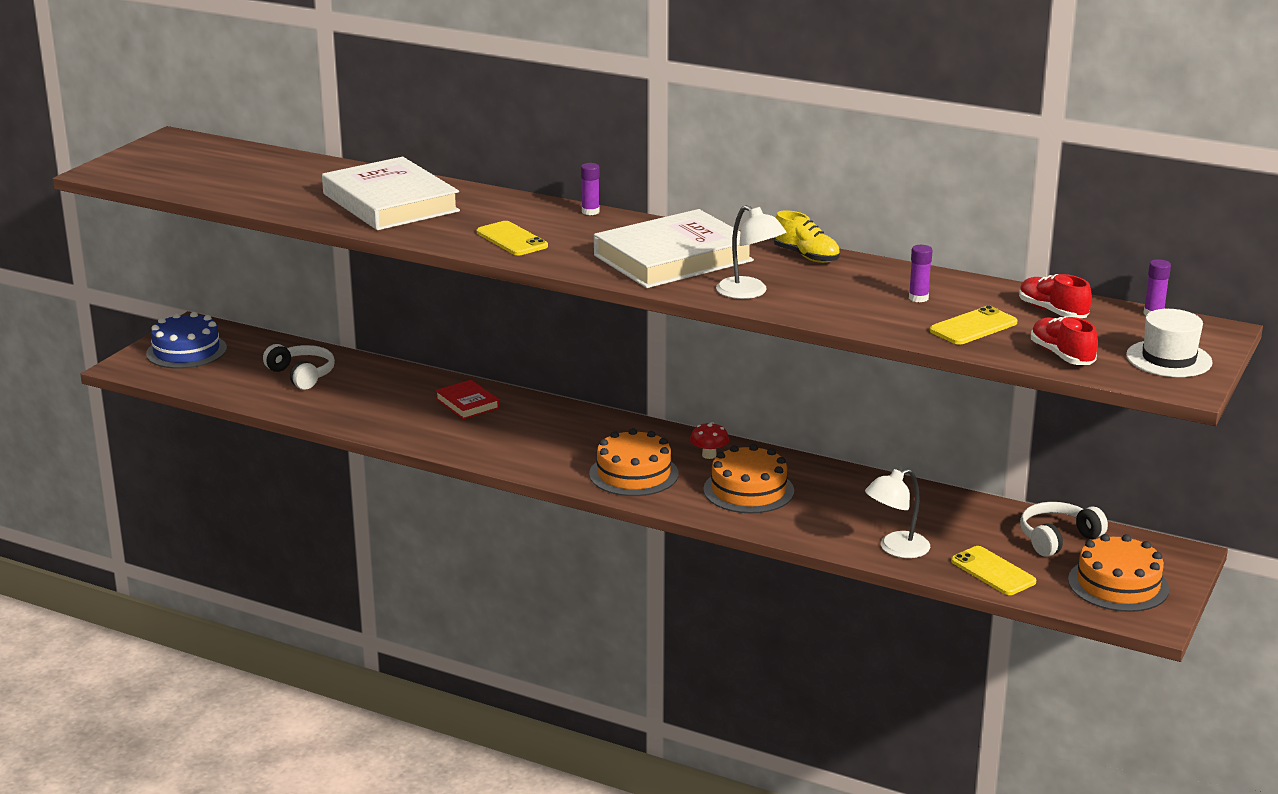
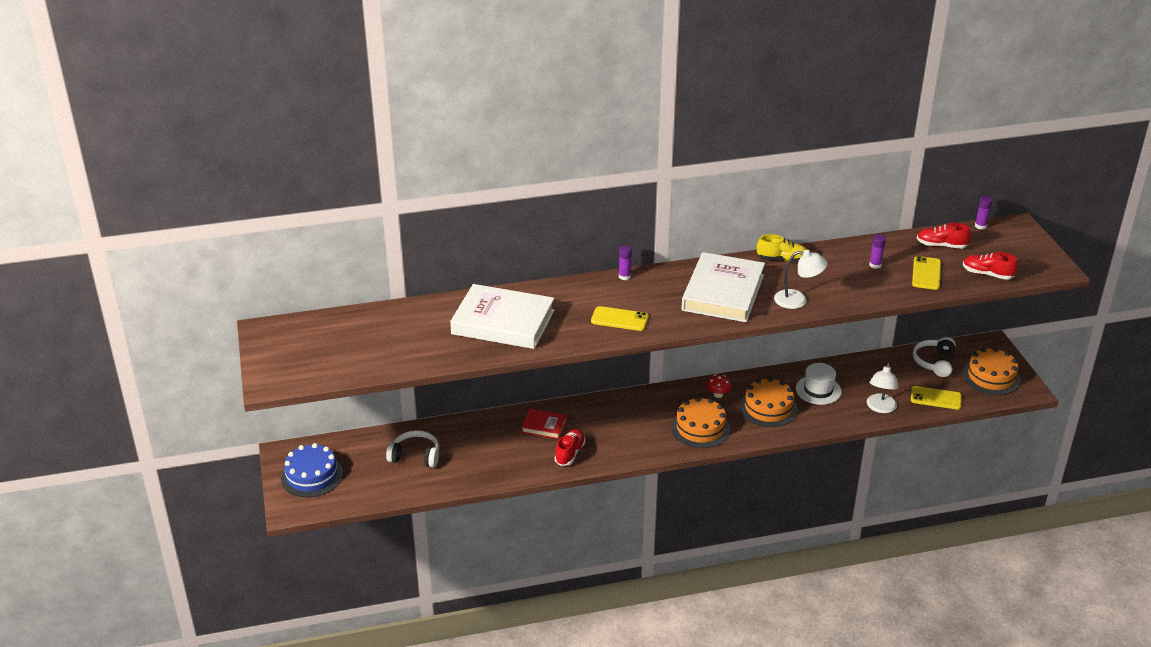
camera: 40 degrees left, 10 degrees up
(453, 435) = (570, 453): none -> red shoe
(1169, 359) = (1028, 254): white hat -> white hat (818, 390)

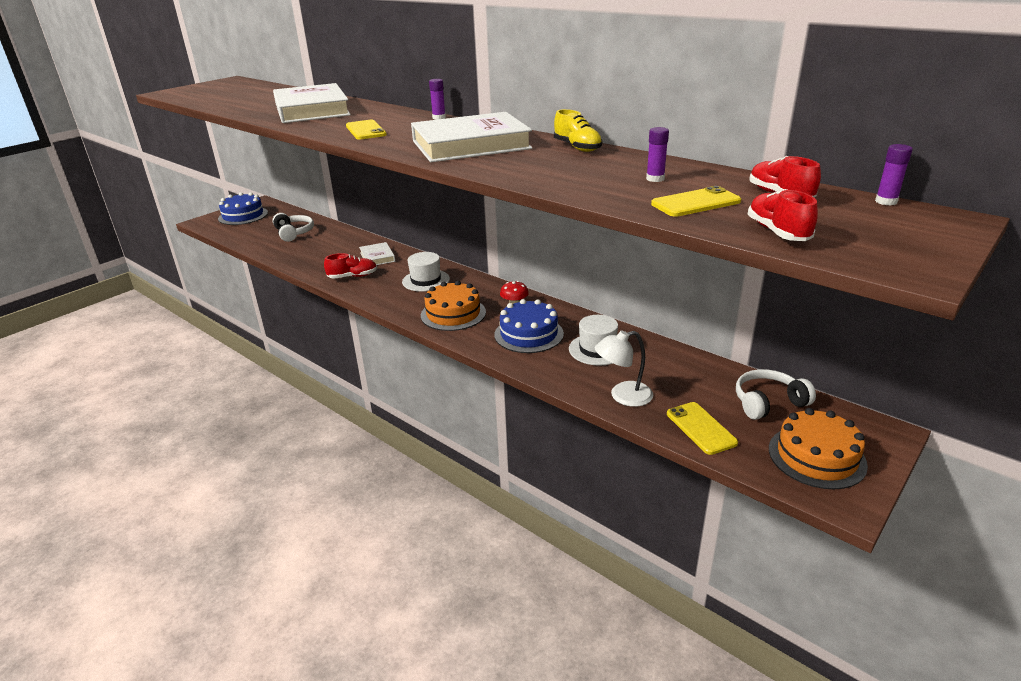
camera: 55 degrees right, 5 degrees down
(544, 426) = (377, 257): red book -> white book
(625, 418) = (426, 280): none -> white hat
(768, 408) = (529, 334): orange cake -> blue cake
(797, 300) = (510, 168): white lamp -> none

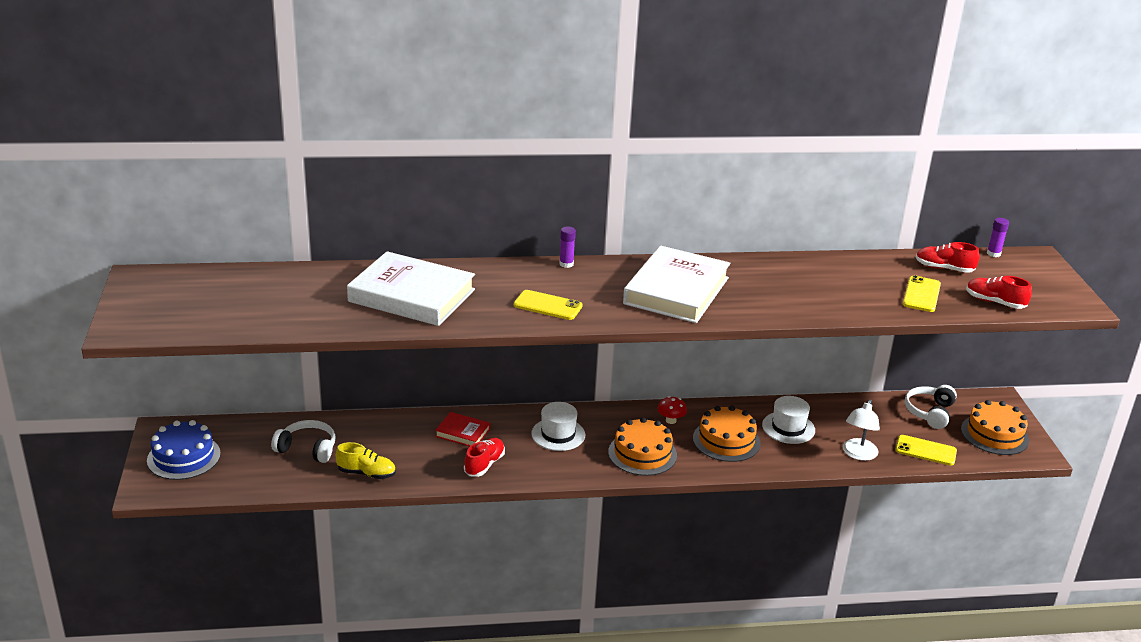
camera: 50 degrees left, 0 degrees up
(377, 257) = (462, 433): white book -> red book
(529, 334) = (726, 440): blue cake -> orange cake
(577, 147) = (753, 264): yellow shoe -> yellow shoe (366, 473)
(655, 179) = (862, 280): purple glue stick -> none

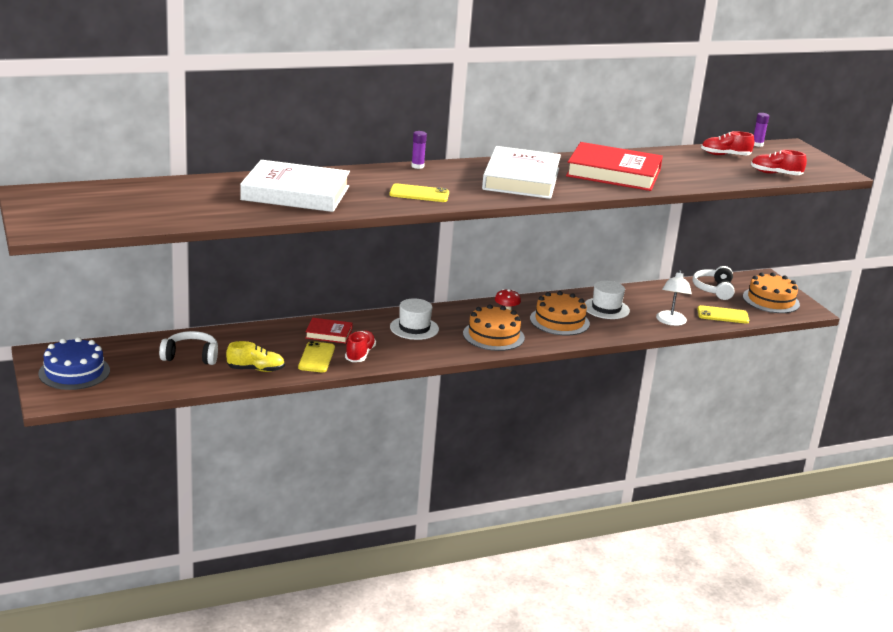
camera: 15 degrees left, 5 degrees down
(791, 288) = (613, 173): none -> red book
(921, 294) = (717, 172): yellow phone -> yellow phone (316, 357)

